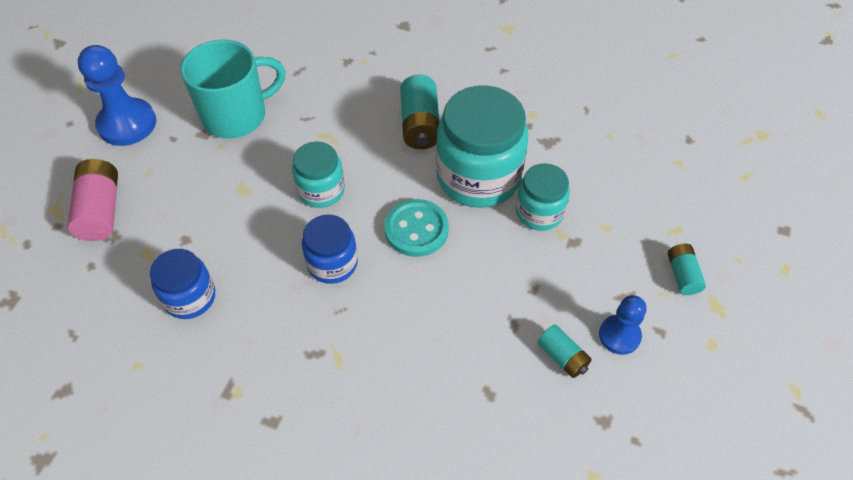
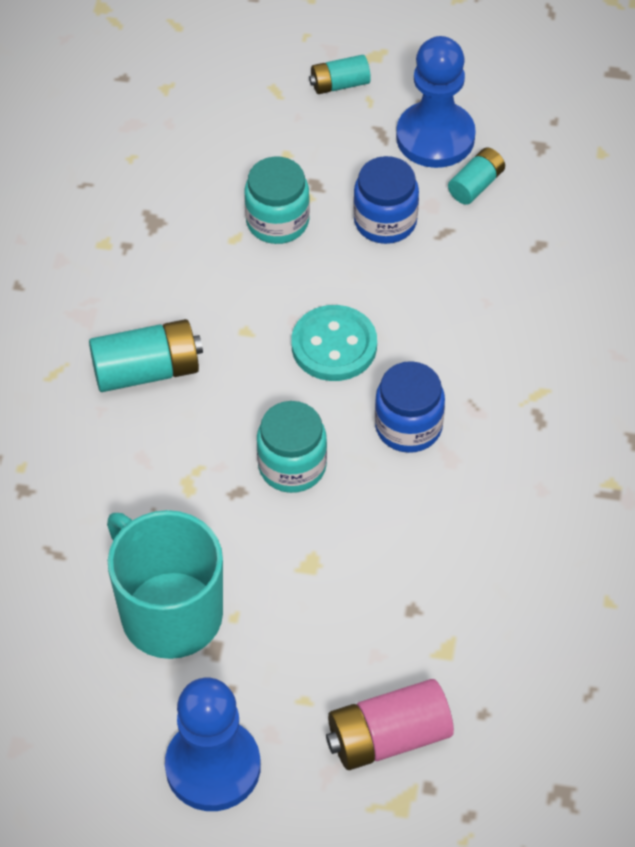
camera: 100 degrees left, 0 degrees up
(190, 297) = (500, 573): blue jar -> blue jar (385, 221)
(478, 177) = (231, 291): turquoise jar -> none
(619, 335) = (435, 137): blue pawn -> blue pawn, size x1.68

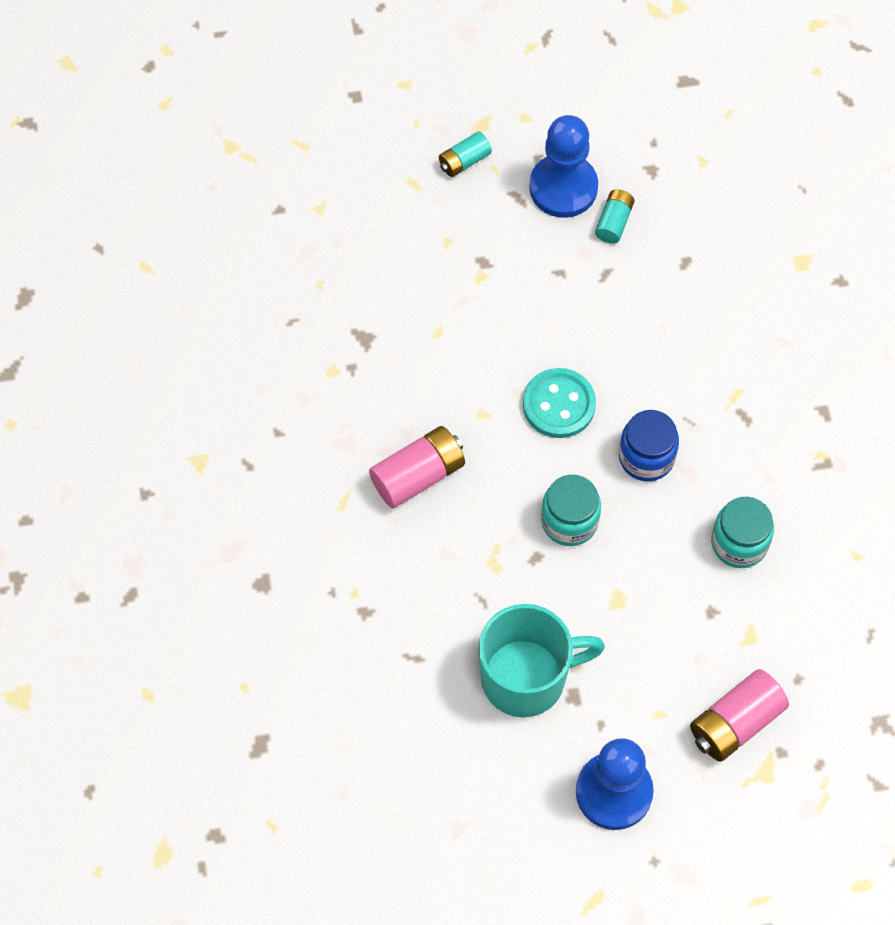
camera: 20 degrees left, 10 degrees up
(147, 371) = (418, 475): turquoise battery -> pink battery
(169, 612) = (526, 677): turquoise mug -> turquoise mug turned 135 degrees clockwise
(277, 221) = (466, 306): turquoise jar -> turquoise jar (739, 543)
(385, 221) = (554, 278): blue jar -> none

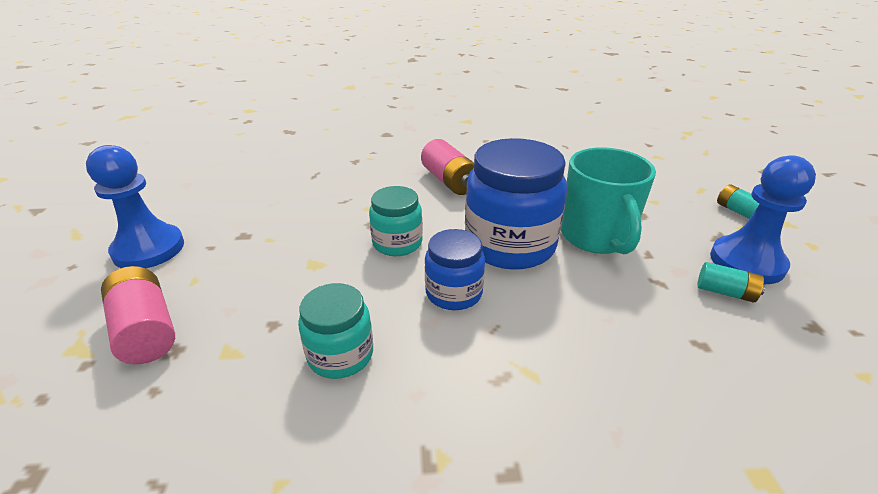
camera: 95 degrees right, 30 degrees down
(526, 677) = (273, 215): turquoise mug -> turquoise mug (596, 237)
(559, 404) = (510, 245): turquoise button -> blue jar

